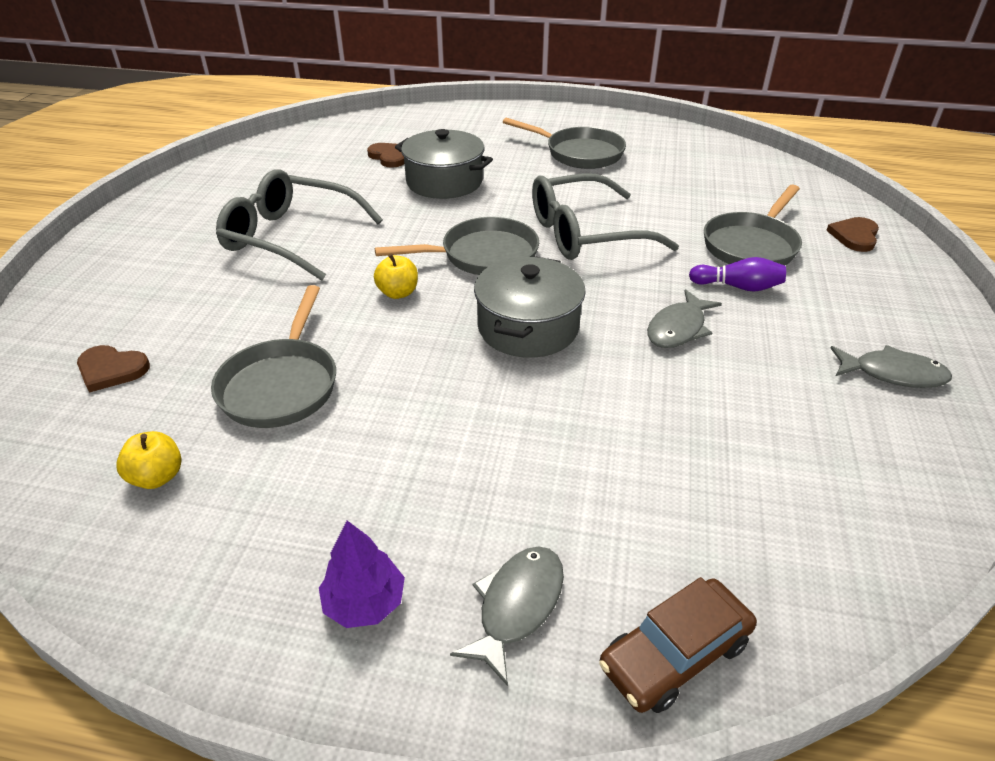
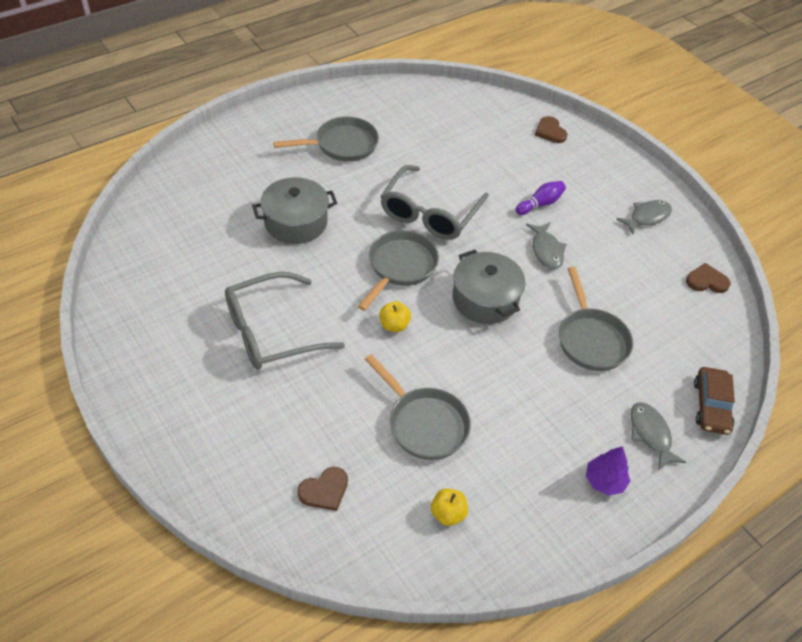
camera: 50 degrees left, 10 degrees up
(389, 157) = (226, 222): brown heart -> brown heart (706, 281)
(752, 246) = (515, 169): grey pan -> grey pan (591, 339)

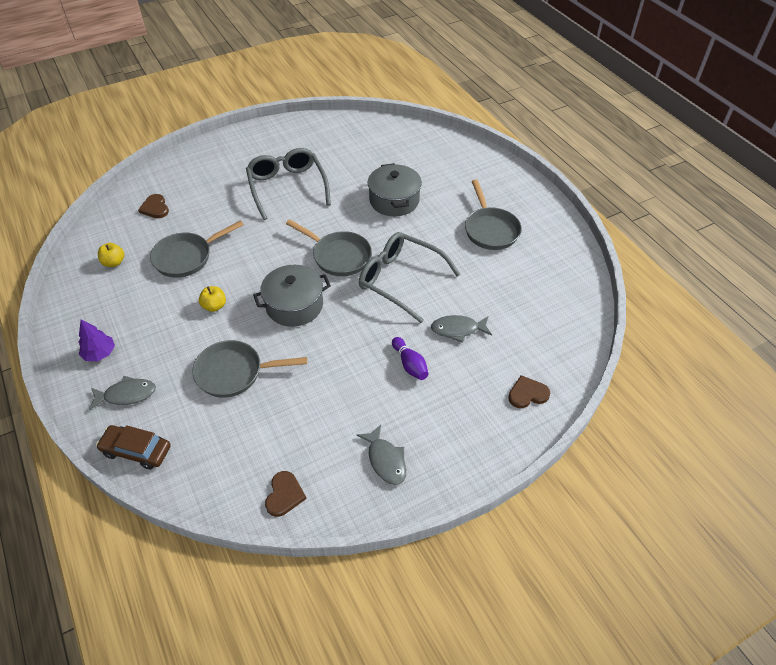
camera: 100 degrees right, 0 degrees up
(394, 325) = (279, 248): yellow apple -> yellow apple (214, 306)
(546, 250) = (345, 358): grey fish -> grey fish (458, 329)

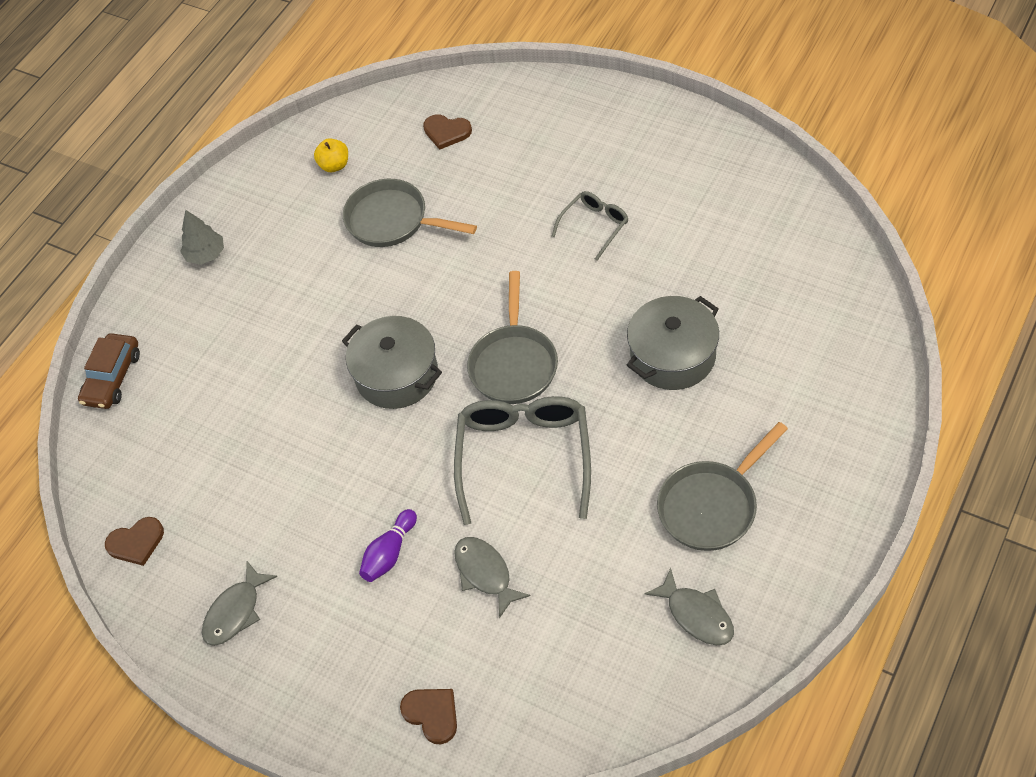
camera: 65 degrees right, 5 degrees up
(100, 353) = (206, 254): purple tree -> grey tree
(127, 394) = (171, 317): grey fish -> grey fish (697, 615)
(136, 450) = (112, 377): brown car -> brown car turned 150 degrees counterclockwise
(155, 208) = (446, 132): brown heart -> brown heart turned 105 degrees counterclockwise
(214, 306) = (339, 301): yellow apple -> none
(234, 373) = (259, 388): grey pan -> none
(287, 187) = (594, 226): grey glasses -> grey glasses, size x0.52

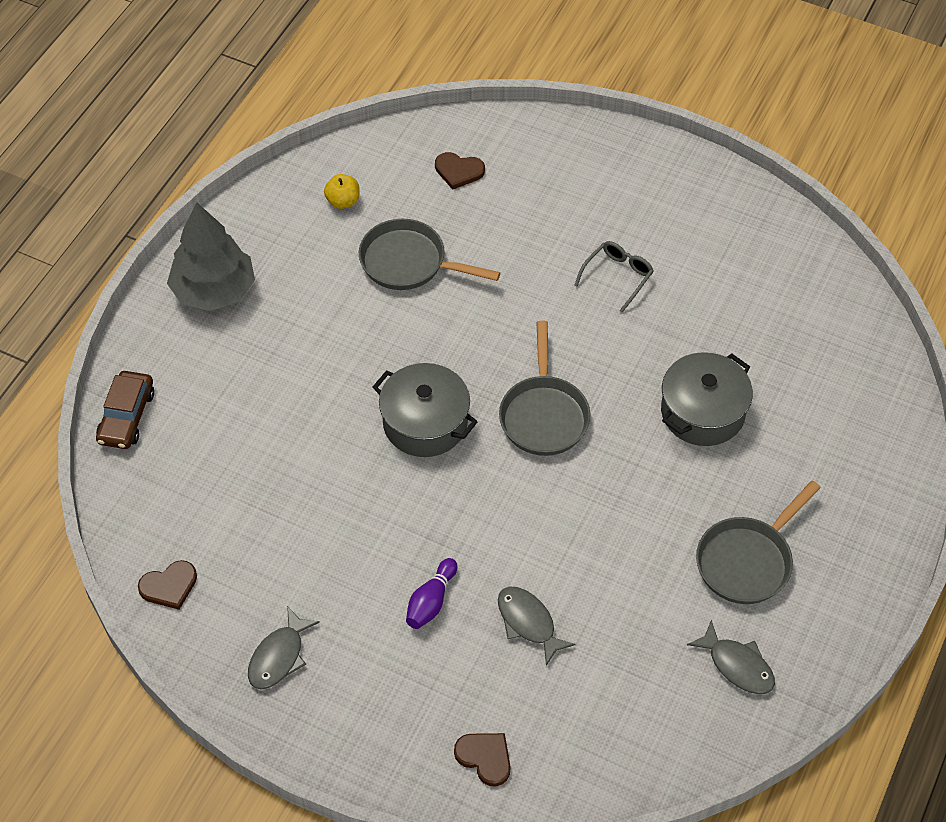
camera: 10 degrees left, 0 degrees up
(206, 254) = (214, 291): grey tree -> grey tree, size x1.89
(524, 457) = (560, 509): grey glasses -> none

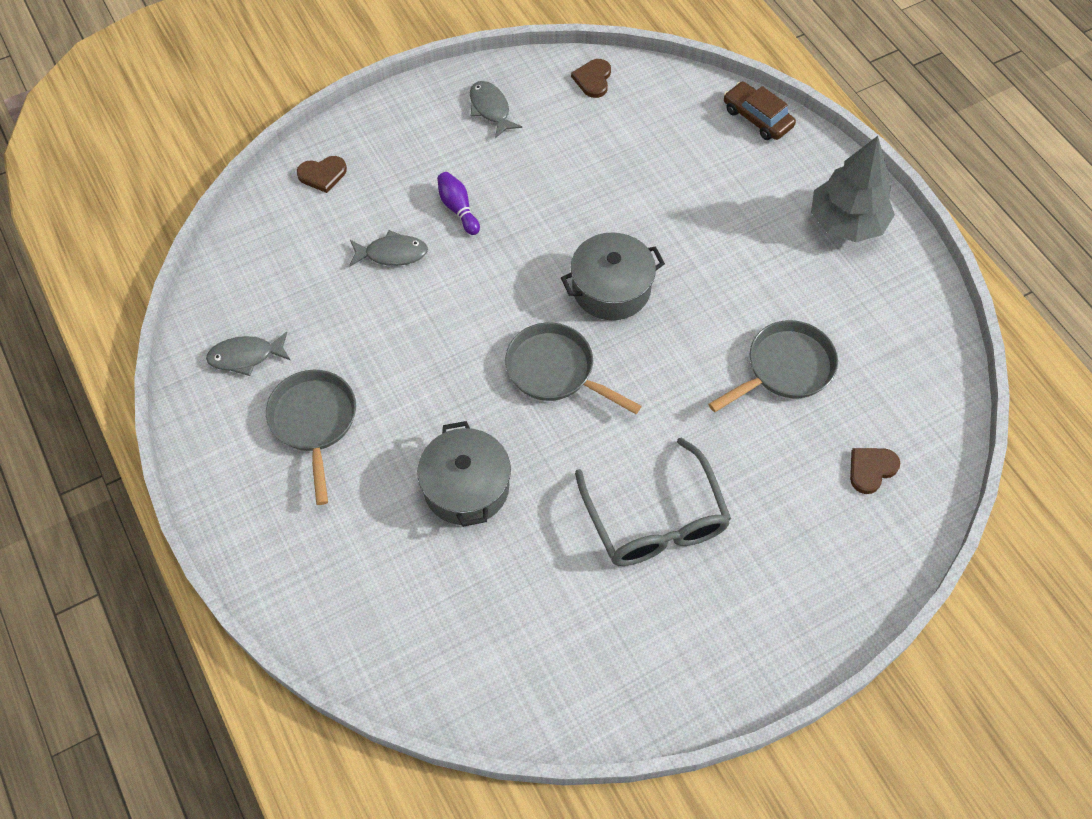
camera: 125 degrees right, 5 degrees up
(343, 201) = (891, 359): yellow apple -> none
(617, 277) = (655, 519): grey glasses -> grey glasses, size x1.91

